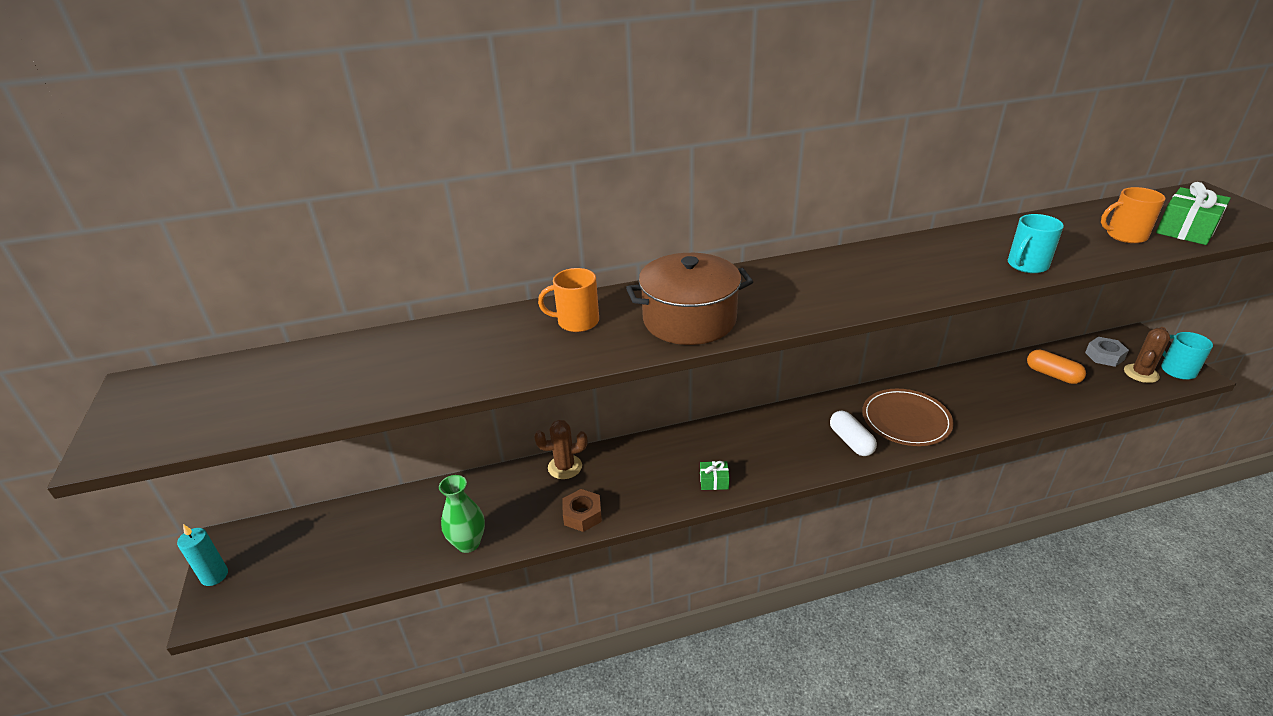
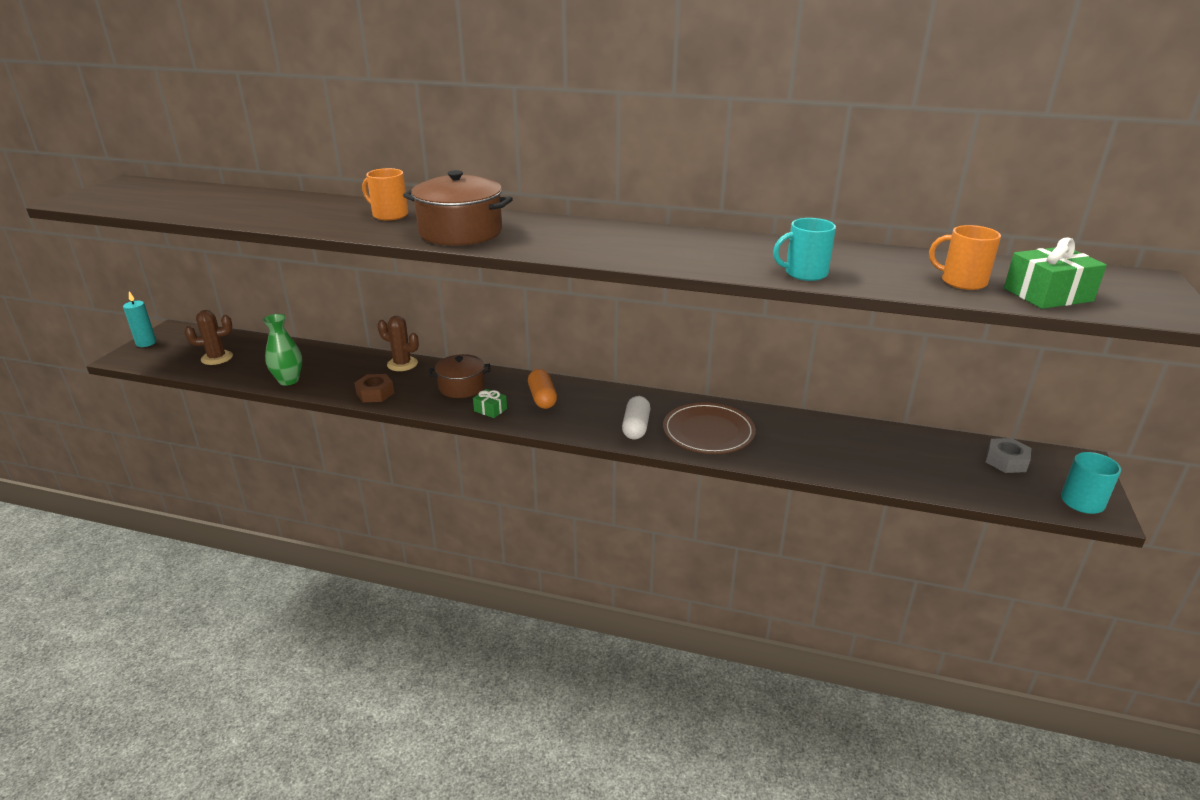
camera: 30 degrees right, 5 degrees down
(656, 468) = (461, 387): none -> brown pot
(1052, 375) = (916, 454): orange capsule -> orange capsule (542, 398)
(1141, 373) = (1028, 488): brown cactus -> brown cactus (217, 358)

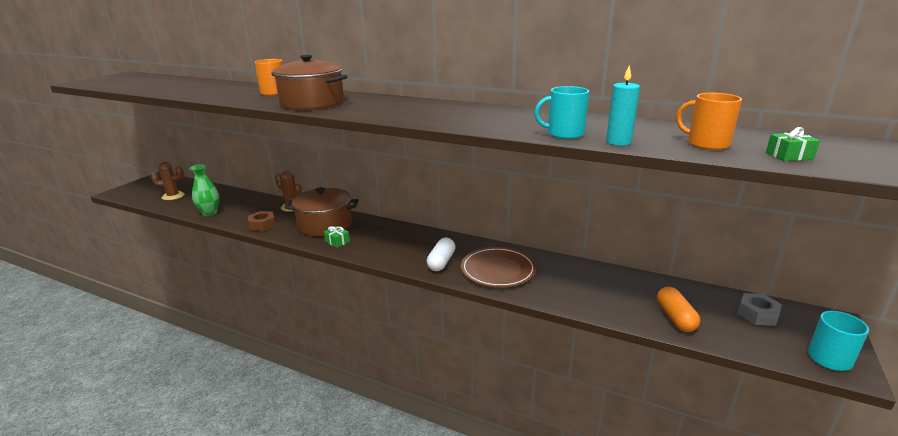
camera: 10 degrees right, 5 degrees down
(146, 343) = (136, 184): turquoise candle -> turquoise candle (618, 142)
(461, 387) = (325, 224): brown pot -> brown pot, size x1.55
(542, 398) = (379, 236): orange capsule -> orange capsule (675, 318)
(1048, 295) = (789, 156): green gift -> green gift, size x0.54

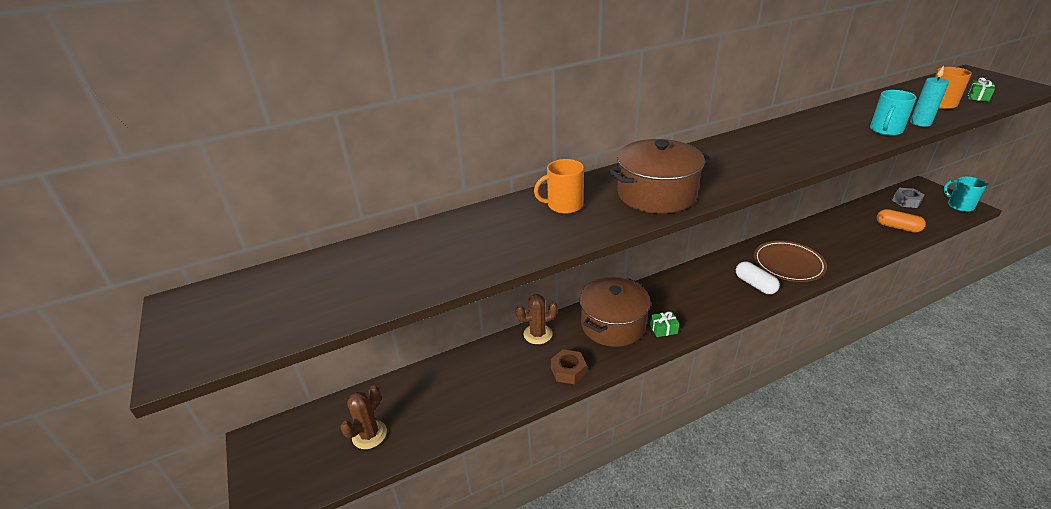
camera: 50 degrees left, 10 degrees up
(210, 213) = (480, 408): green vase -> none

